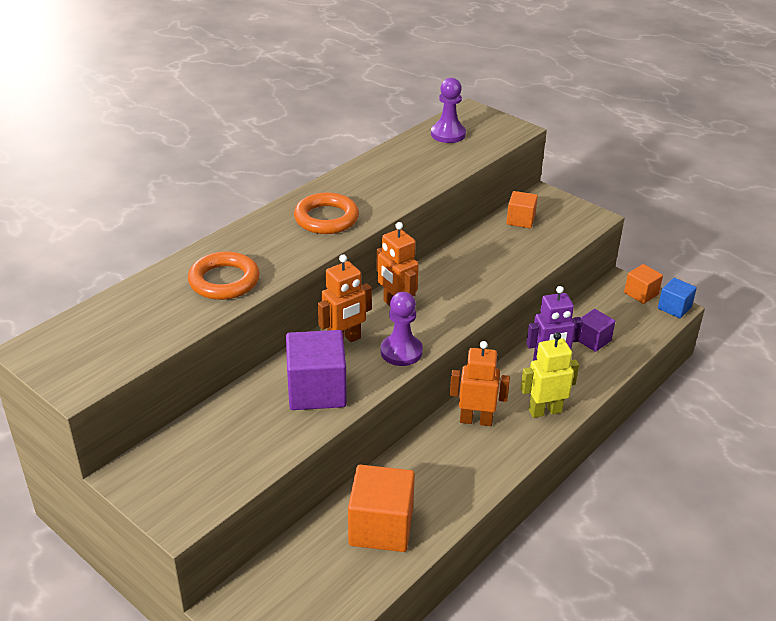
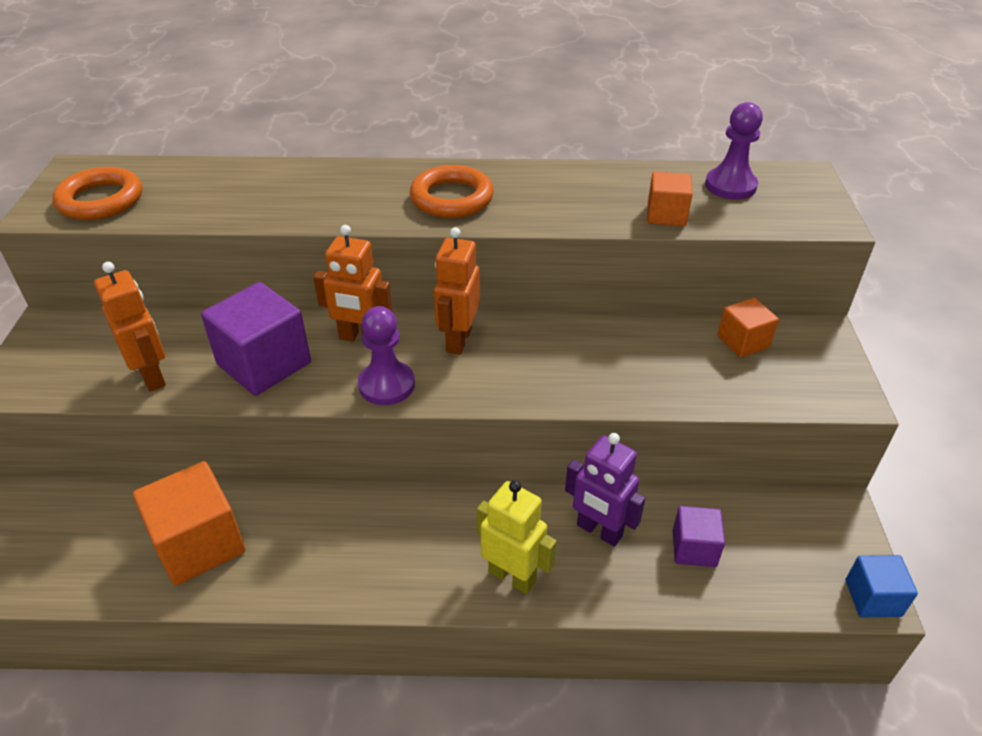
camera: 50 degrees right, 5 degrees up
(224, 281) = (273, 200): orange ring -> orange ring (101, 200)
(476, 420) = (432, 523): orange robot -> orange robot (152, 376)
(641, 294) = (849, 545): orange cube -> orange cube (666, 215)

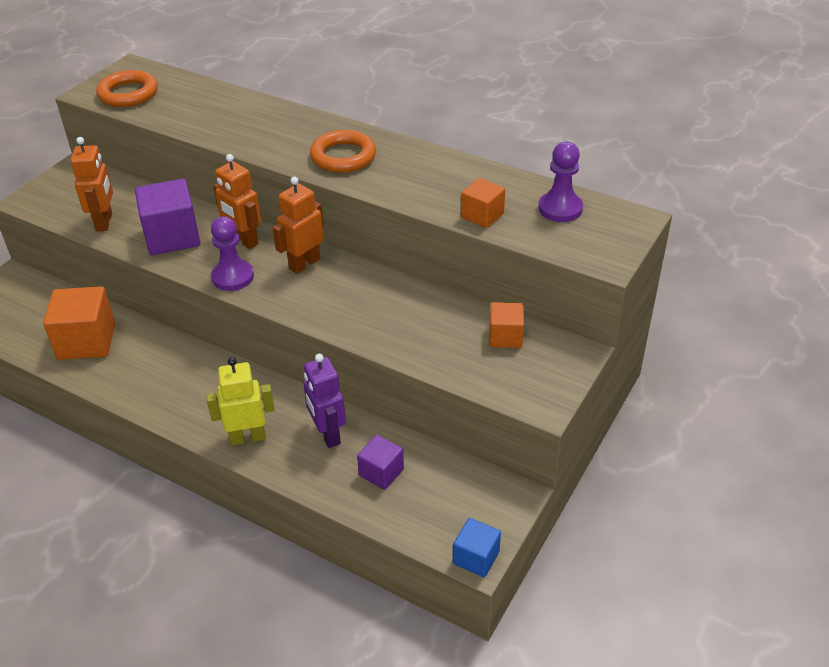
camera: 30 degrees right, 0 degrees up
(512, 576) = (248, 437): yellow robot -> yellow robot turned 75 degrees counterclockwise

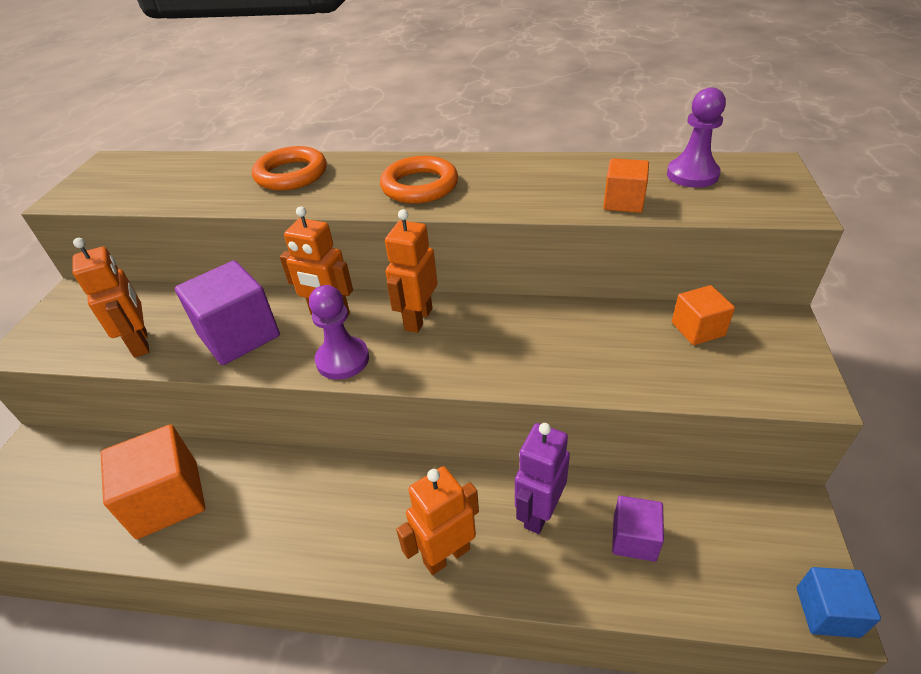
camera: 20 degrees left, 0 degrees up
(128, 94) = (118, 187): orange ring -> orange ring (291, 174)
(248, 437) = (446, 555): yellow robot -> orange robot
(328, 434) = (539, 513): purple robot -> purple robot turned 75 degrees clockwise

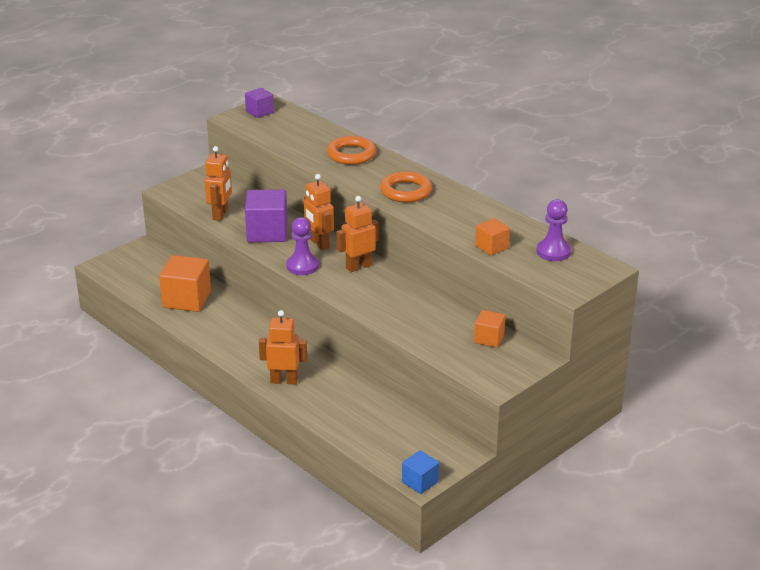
camera: 35 degrees right, 10 degrees down
(539, 513) = (343, 390): purple robot -> none
(634, 539) = (373, 420): purple cube -> purple cube (259, 112)

